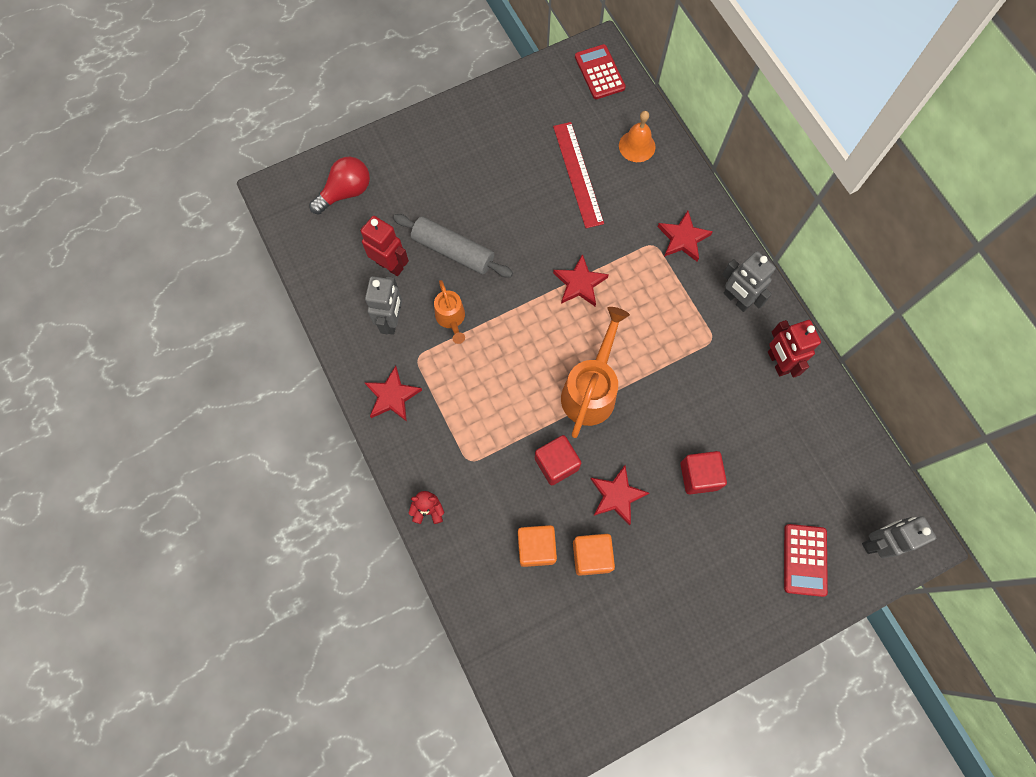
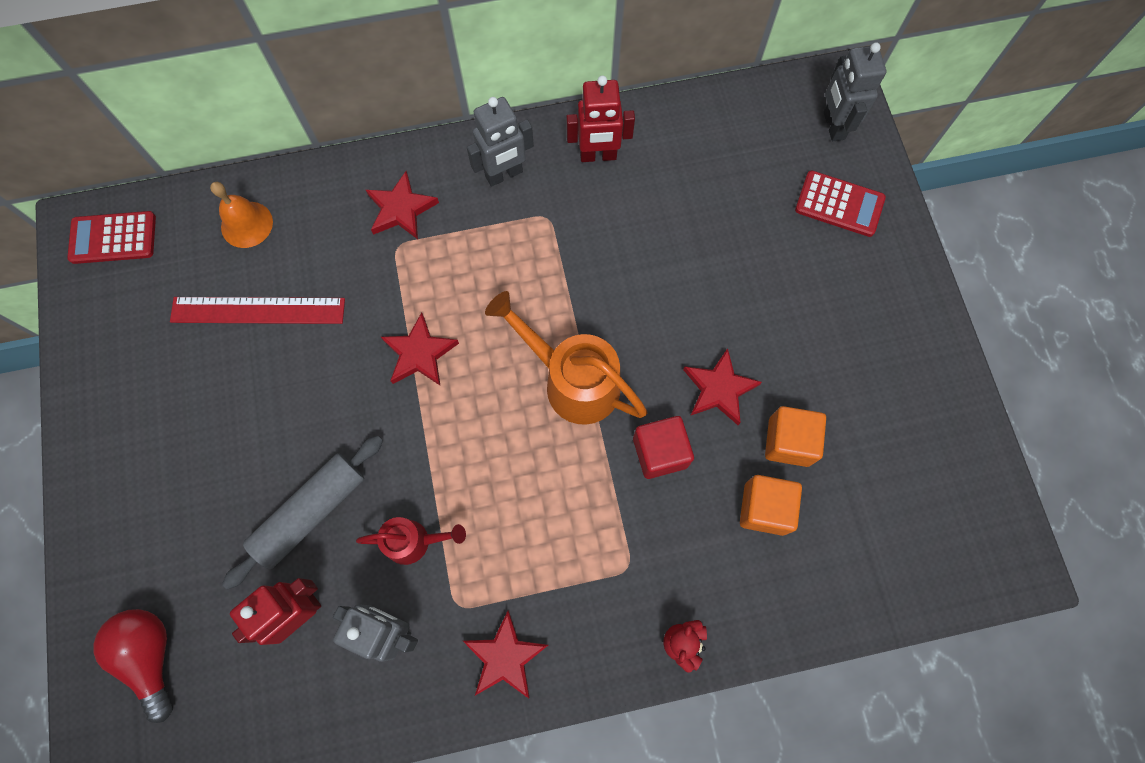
camera: 75 degrees left, 0 degrees up
(451, 319) = (414, 541): orange watering can -> red watering can
(699, 476) = (716, 286): red cube -> none

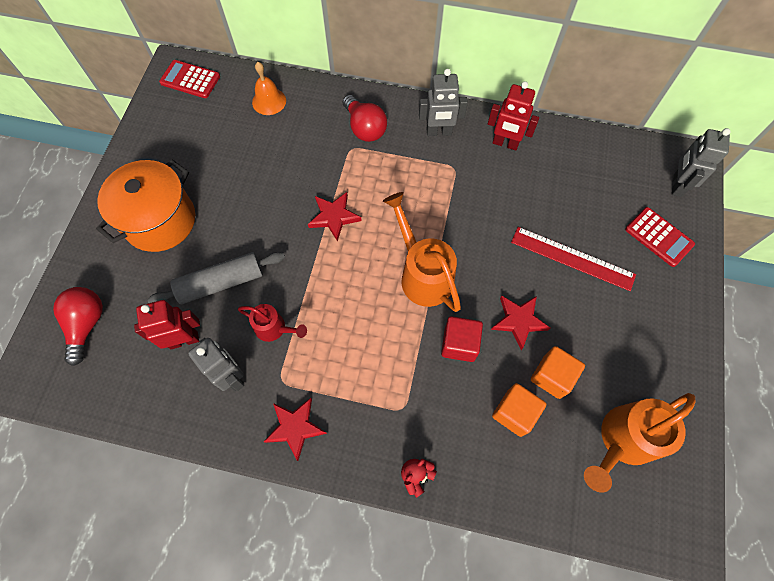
camera: 25 degrees right, 5 degrees down
(178, 464) = (160, 220): none -> orange pot
(258, 310) = (250, 152): red ruler -> red ruler (572, 258)
(401, 209) = (364, 128): red star -> red light bulb
(902, 482) = (623, 440): none -> orange watering can

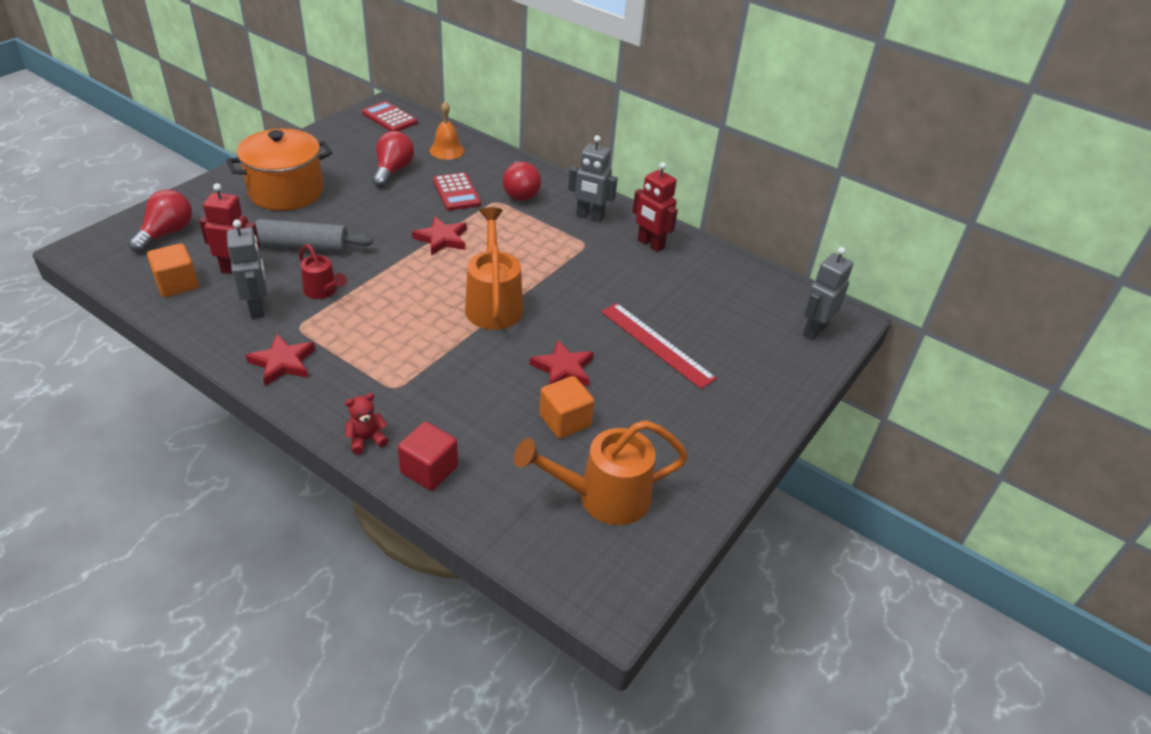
camera: 20 degrees right, 25 degrees down
(238, 149) = (393, 171): none -> red light bulb
(459, 344) = (489, 363): red cube -> red cube (429, 470)
(514, 413) = (503, 432): orange cube -> orange cube (177, 284)
(658, 237) = (764, 360): red calculator -> red calculator (456, 192)

